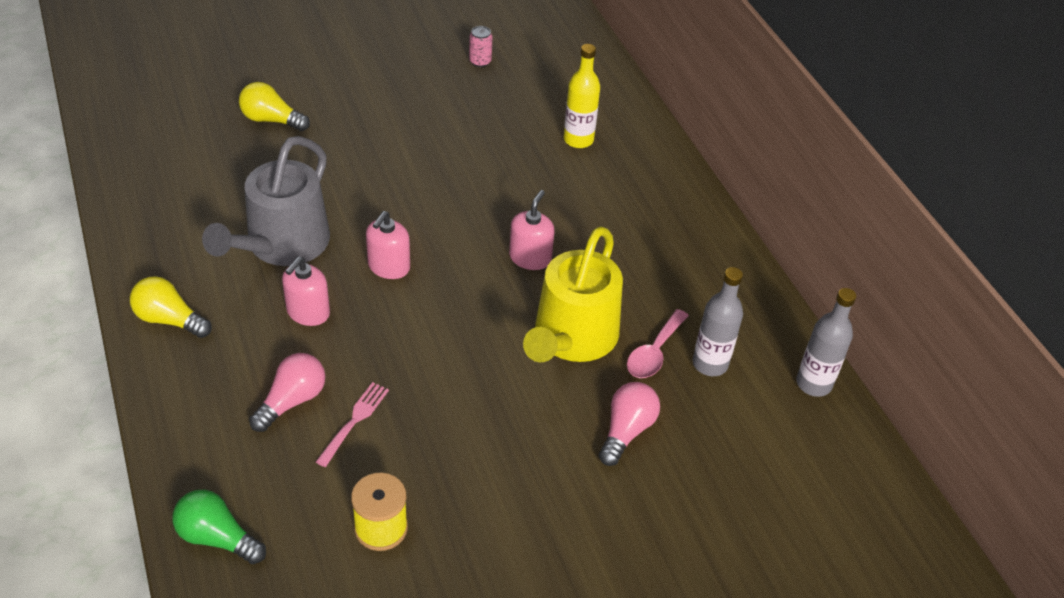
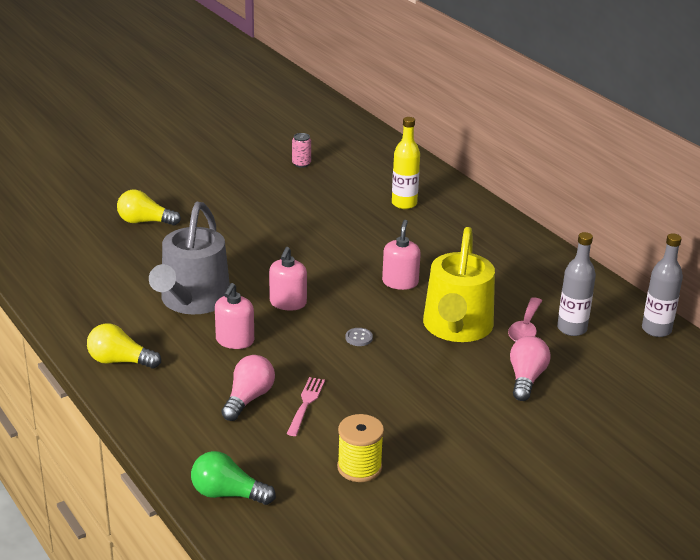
camera: 10 degrees left, 15 degrees down
(451, 333) = (359, 338): none -> grey button

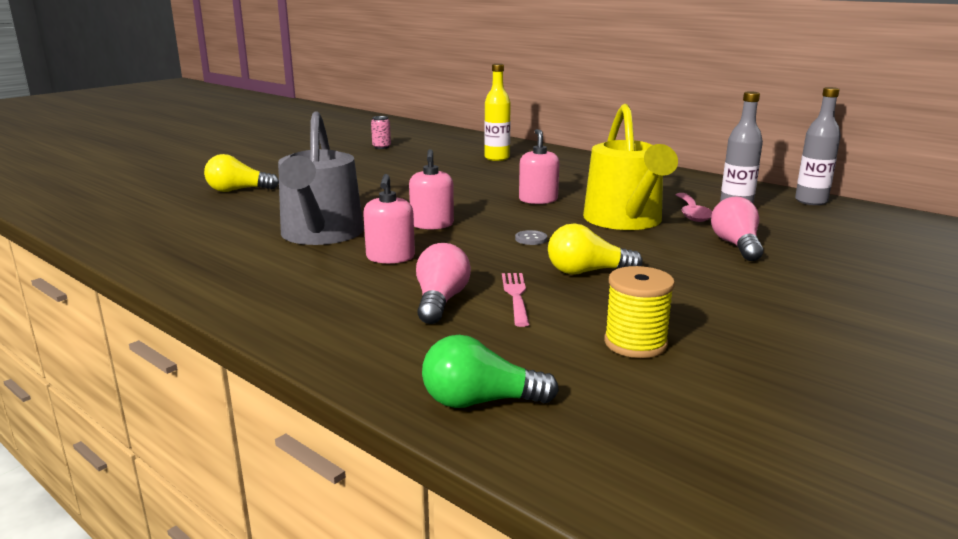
camera: 15 degrees left, 10 degrees down
(120, 361) = (251, 291): yellow light bulb -> yellow light bulb (587, 272)

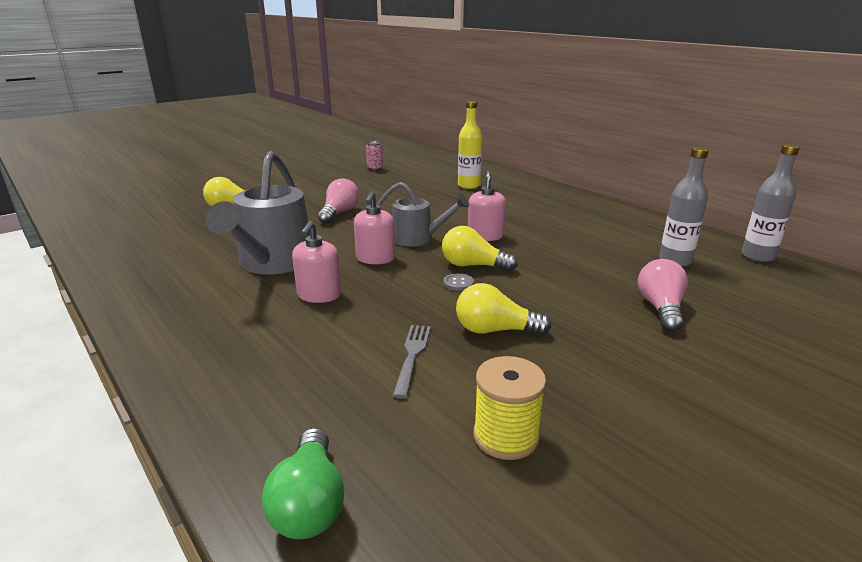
camera: 10 degrees right, 5 degrees up
(440, 301) = (337, 355): pink light bulb -> pink light bulb (339, 213)
(467, 206) = (417, 238): none -> grey watering can
(480, 401) = (310, 503): green light bulb -> green light bulb turned 105 degrees counterclockwise
(516, 296) = (412, 356): pink fork -> grey fork
(538, 224) = (473, 265): none -> yellow light bulb
(625, 220) = (558, 267): yellow watering can -> none
(692, 213) = (628, 263): pink spoon -> none

